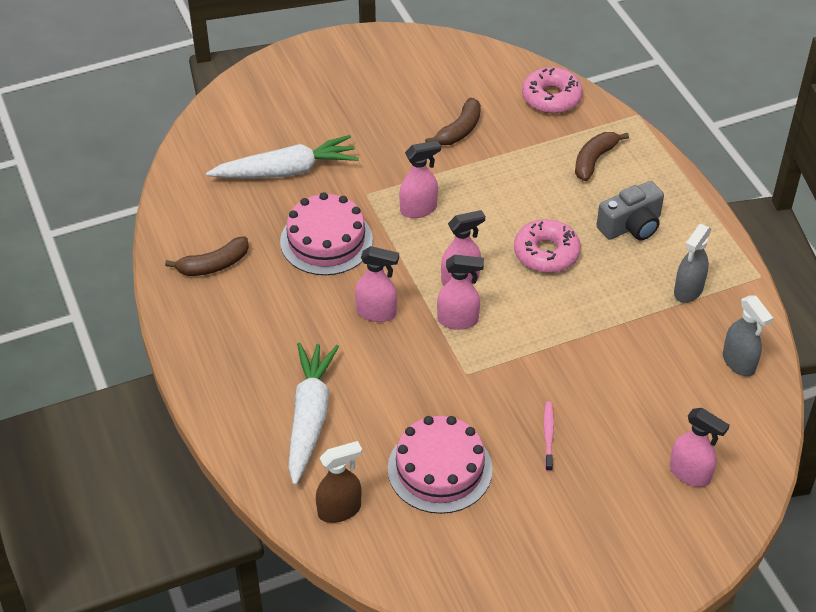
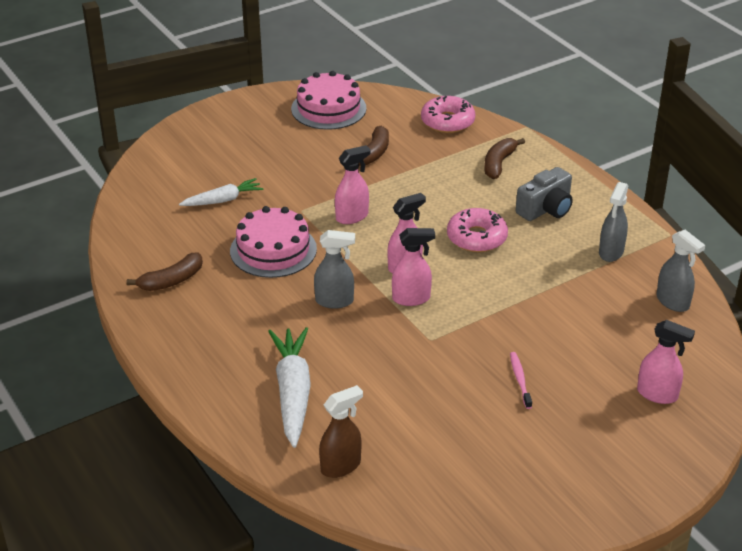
camera: 10 degrees left, 10 degrees down
(286, 171) = (223, 200): white carrot -> white carrot, size x0.61
(377, 313) = (334, 301): pink spray bottle -> grey spray bottle
(440, 469) = (427, 419): pink cake -> pink cake (328, 108)

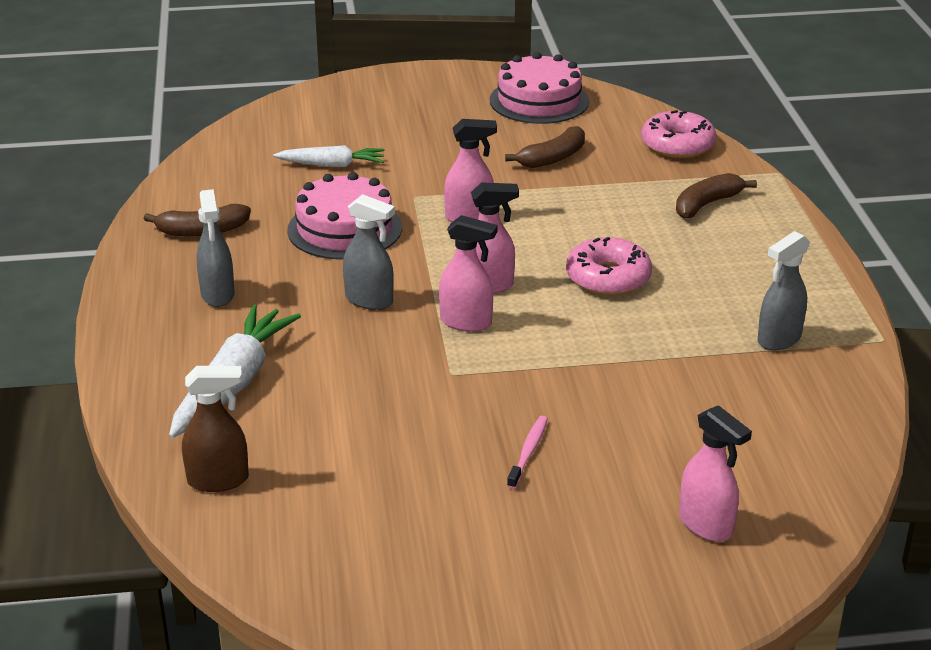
camera: 25 degrees right, 5 degrees down
(546, 209) = (728, 268): grey camera -> none
(673, 302) = (821, 421): grey spray bottle -> grey spray bottle (218, 295)

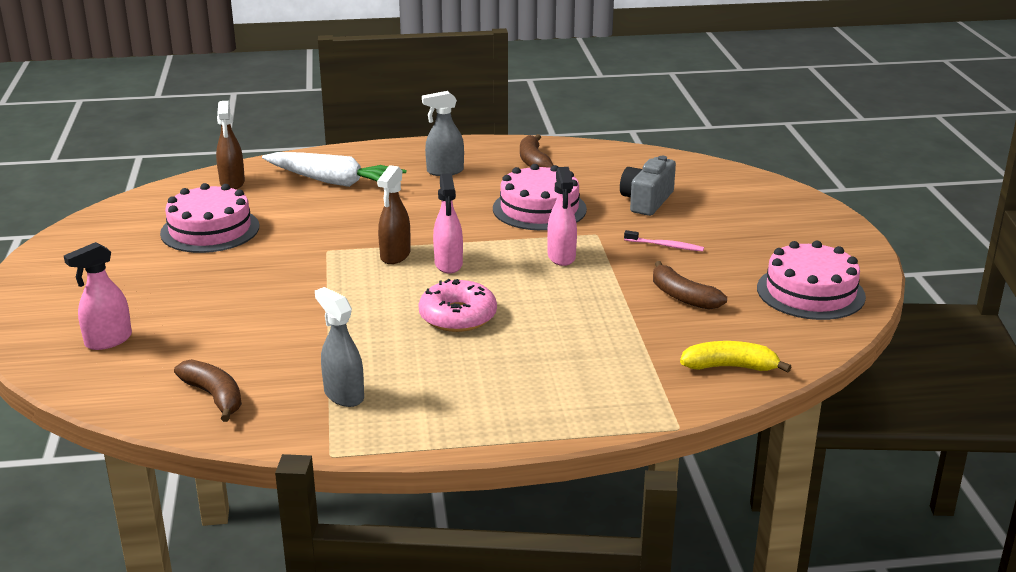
camera: 90 degrees right, 5 degrees down
(332, 165) = (646, 201): white carrot -> grey camera
(369, 300) = (431, 220): grey spray bottle -> none
(384, 481) = (210, 230): none -> pink cake
(466, 322) = (395, 255): pink spray bottle -> brown spray bottle
(528, 452) = (221, 277): pink toothbrush -> pink toothbrush (665, 245)
(677, 145) = (730, 367): pink donut -> yellow banana
(707, 204) = (598, 376): brown banana -> brown banana (214, 397)

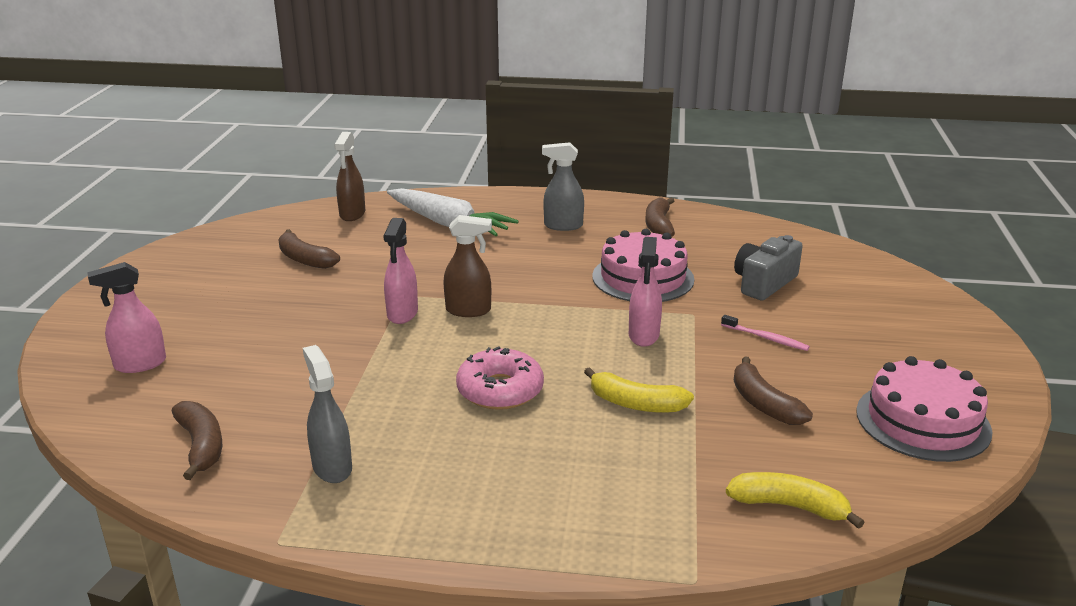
camera: 15 degrees right, 0 degrees up
(210, 230) = (304, 259): pink cake -> brown banana
(395, 255) = (469, 310): brown spray bottle -> brown spray bottle turned 120 degrees counterclockwise
(448, 264) = (519, 328): pink spray bottle -> pink spray bottle (402, 314)
(578, 311) = (635, 404): none -> yellow banana

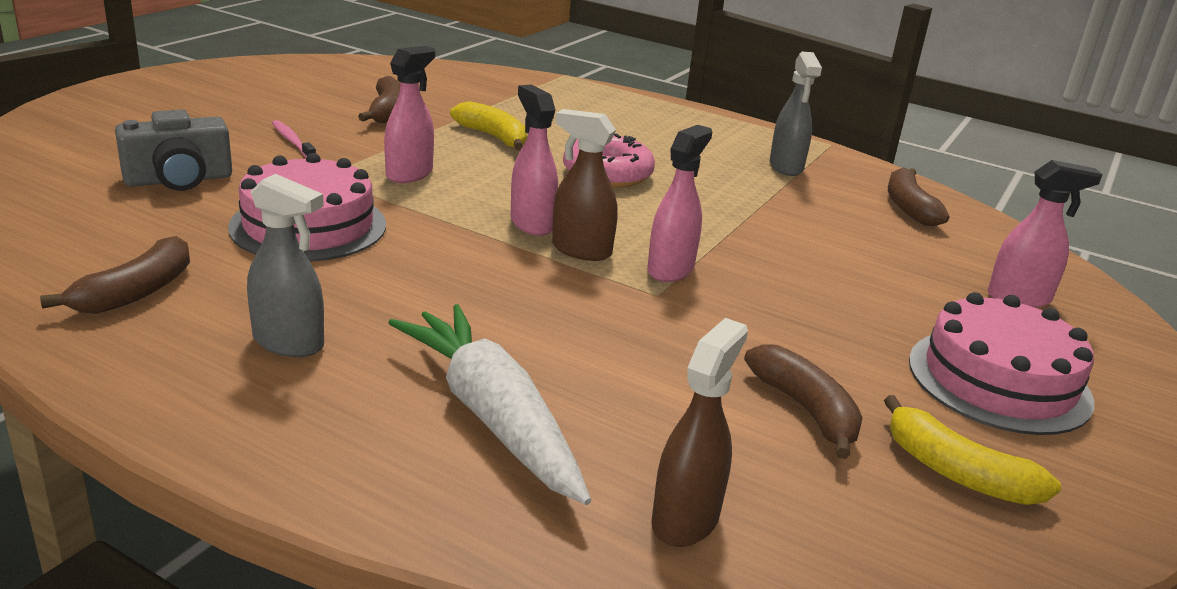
camera: 160 degrees left, 0 degrees up
(517, 320) = (531, 223): none -> pink spray bottle
(790, 506) = (463, 77): yellow banana -> yellow banana (956, 472)
(922, 421) = (289, 77): pink cake -> pink cake (999, 380)

